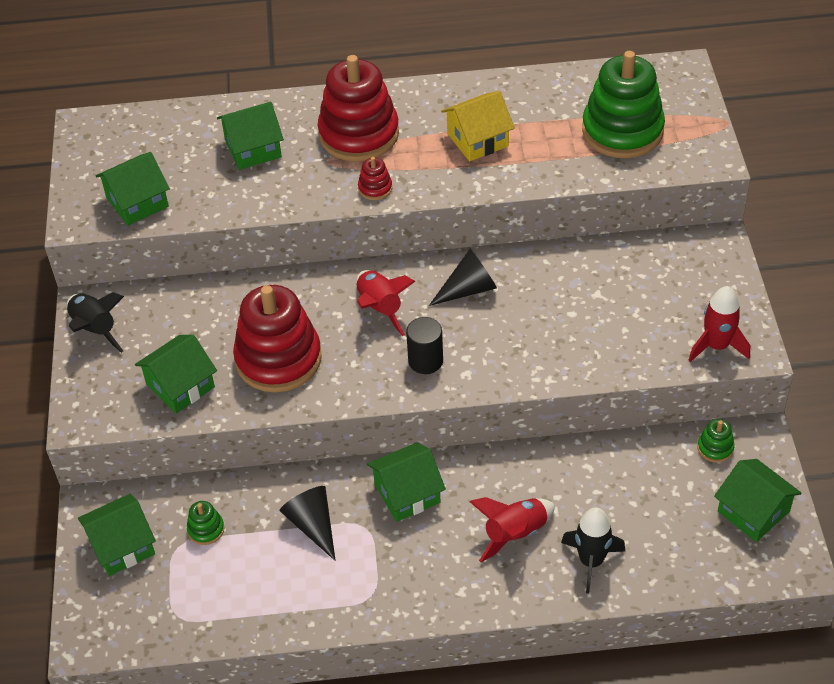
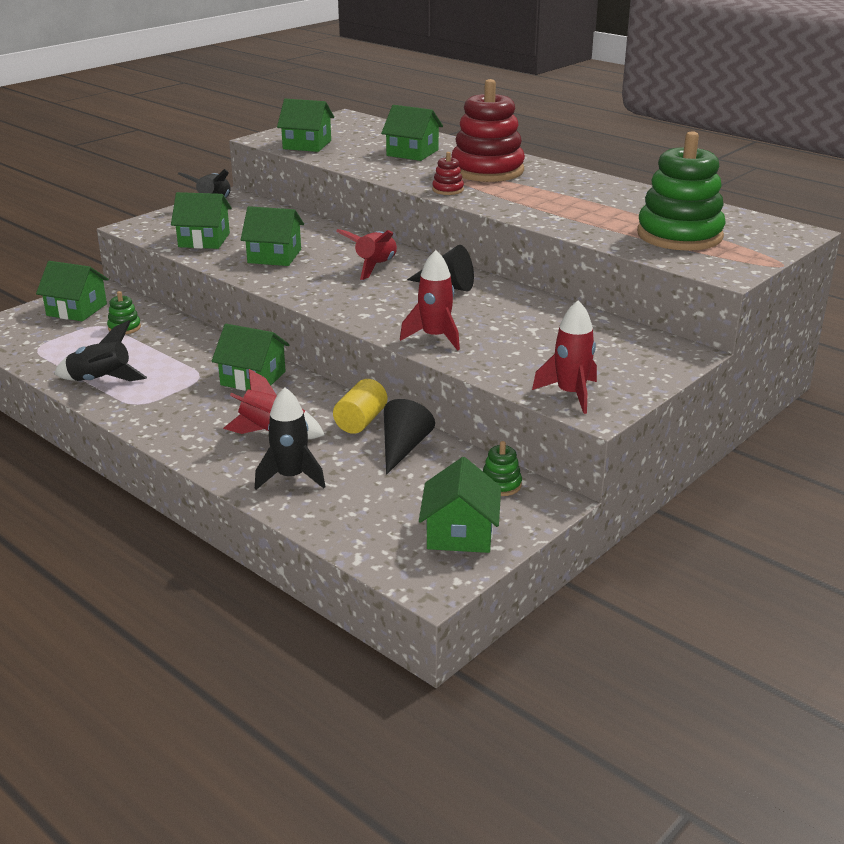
camera: 45 degrees right, 20 degrees down
(278, 359) = (274, 256): red stacking toy -> green house
(299, 600) = (100, 380): none -> black rocket
(313, 525) = (176, 358): black cone -> black cone (403, 448)
(425, 361) = (352, 297): black cylinder -> none
(478, 140) = (560, 200): yellow house -> none
(549, 468) = (361, 421): none -> yellow cylinder
(553, 358) = (435, 337): none -> red rocket

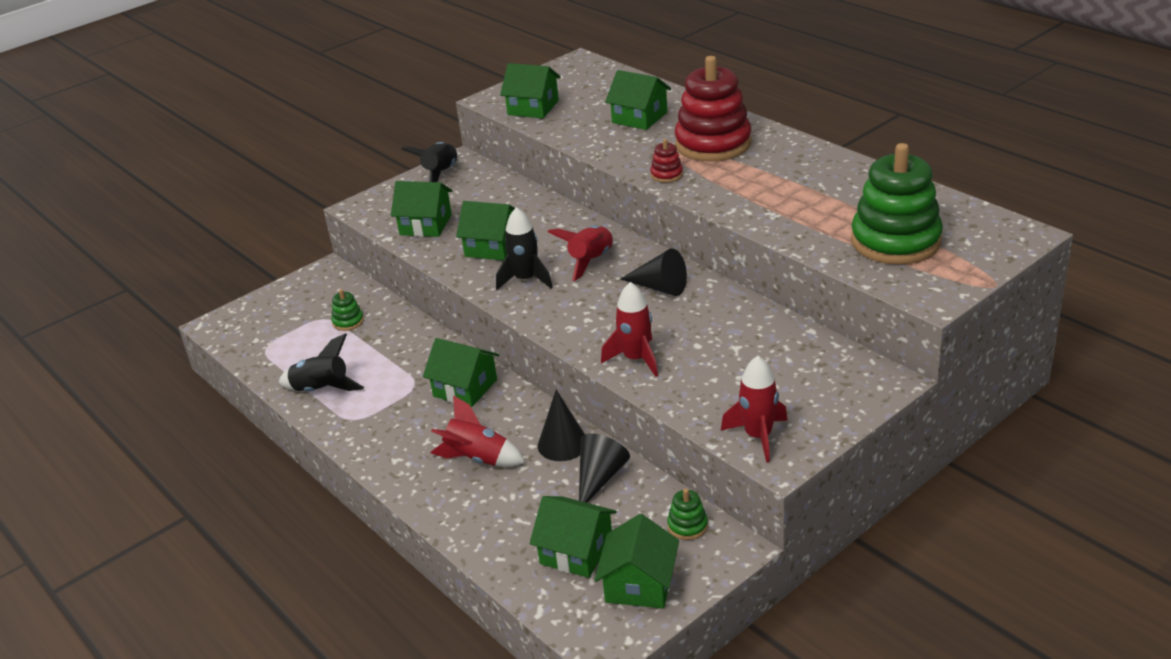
camera: 10 degrees right, 5 degrees up
(77, 310) = (305, 298): green house -> green house (576, 551)
(291, 477) = (488, 512): black rocket -> black rocket (525, 279)
(361, 421) = (562, 444): yellow cylinder -> black cone

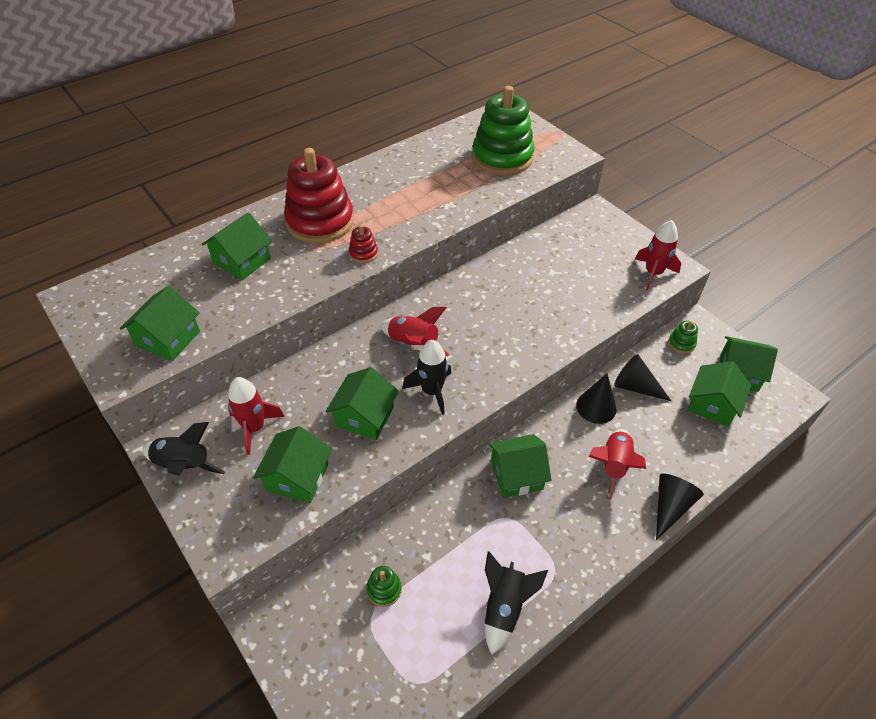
camera: 90 degrees left, 15 degrees up
(465, 388) = (516, 474): green house -> green house turned 45 degrees clockwise
(636, 359) = (562, 326): red rocket -> red rocket (254, 428)
(660, 287) = (466, 304): black cone -> black cone (670, 506)

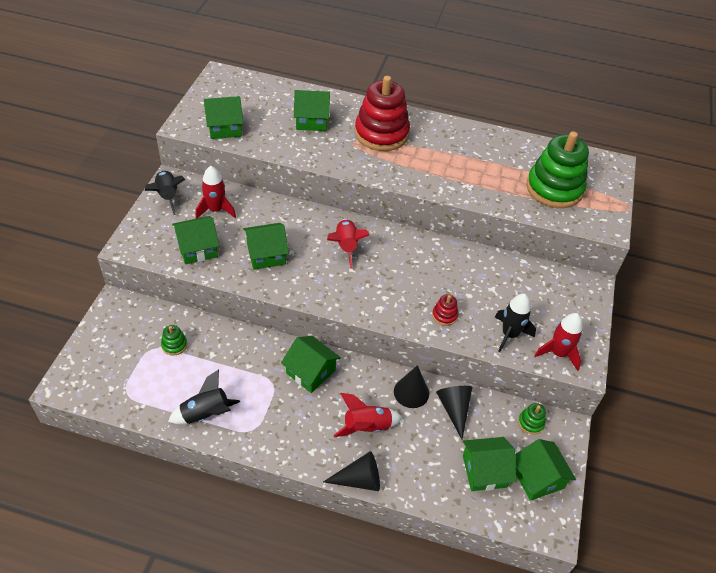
camera: 50 degrees right, 0 degrees up
(363, 253) = (374, 169): red stacking toy -> red stacking toy (444, 315)
(432, 391) = (315, 277): black rocket -> black rocket (509, 334)

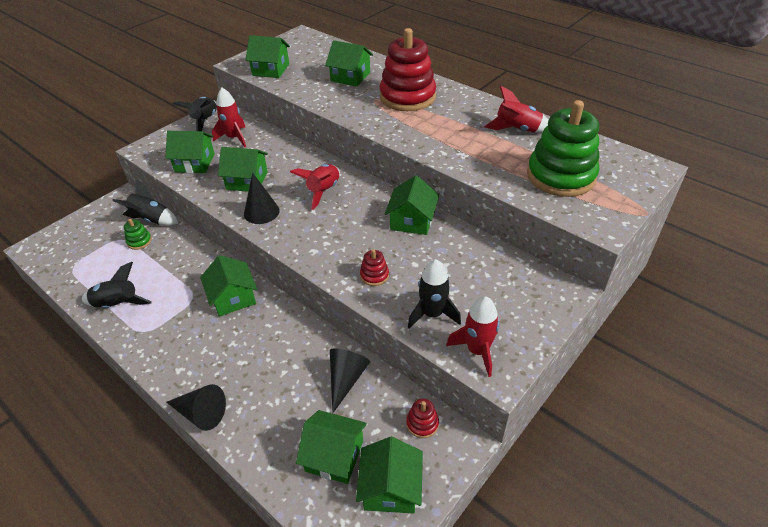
camera: 30 degrees right, 5 degrees down
(168, 318) = (151, 219): none -> black rocket
(367, 427) = (246, 365): red rocket -> red rocket (517, 129)
(411, 392) = (314, 347): black cone -> black cone (261, 212)
(441, 255) = (412, 221): none -> green house
(531, 423) = (422, 423): green stacking toy -> red stacking toy

